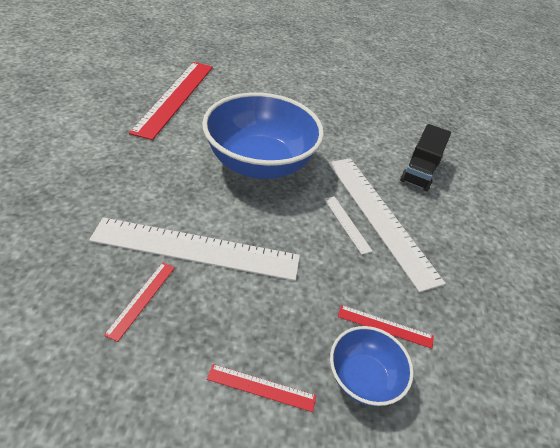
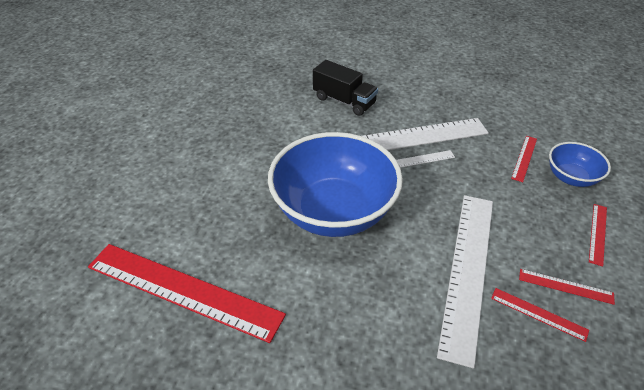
camera: 75 degrees left, 0 degrees up
(176, 331) = (565, 286): none -> red ruler

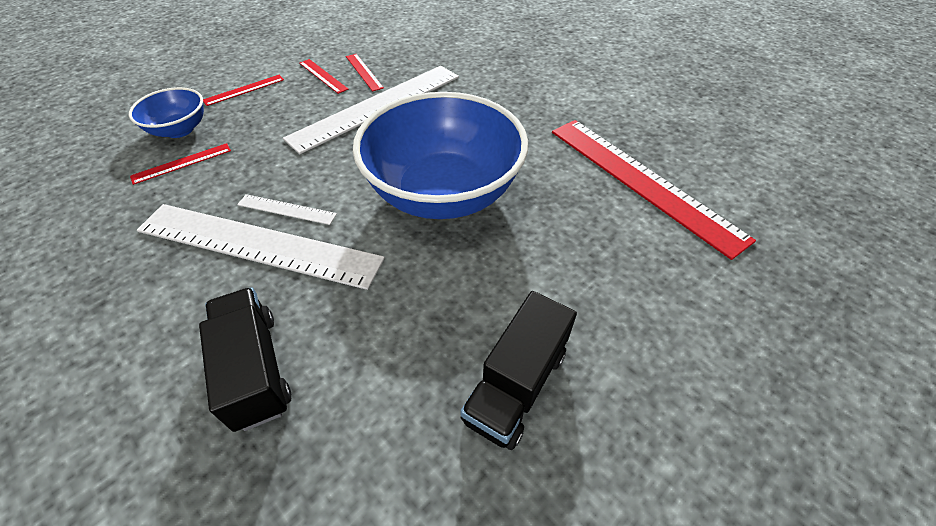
camera: 150 degrees left, 5 degrees up
(226, 136) = (516, 385): none -> black truck

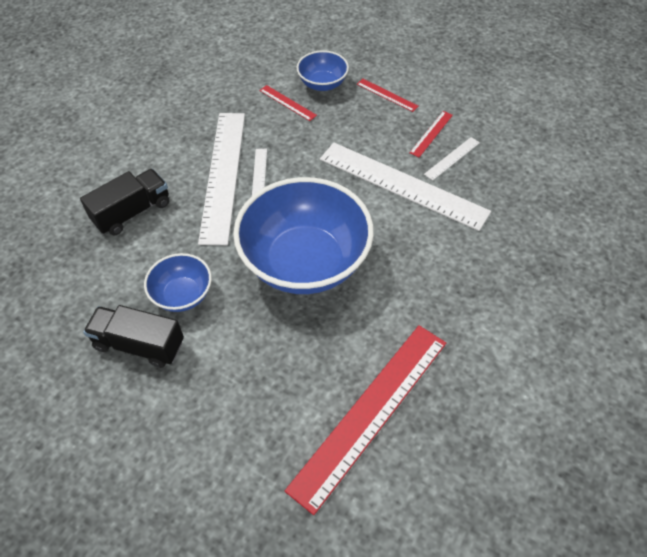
camera: 75 degrees right, 5 degrees up
(364, 72) = (452, 158): red ruler -> white ruler
(446, 319) = (182, 295): none -> blue bowl

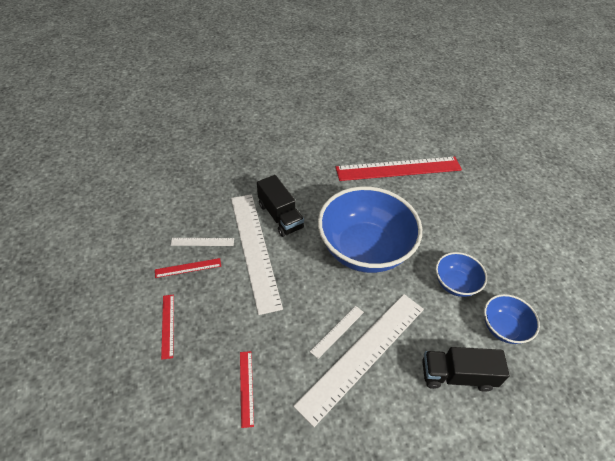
camera: 140 degrees left, 5 degrees down
(139, 344) = (499, 273): black truck -> black truck (280, 216)
(322, 84) = (196, 383): blue bowl -> blue bowl (503, 328)

